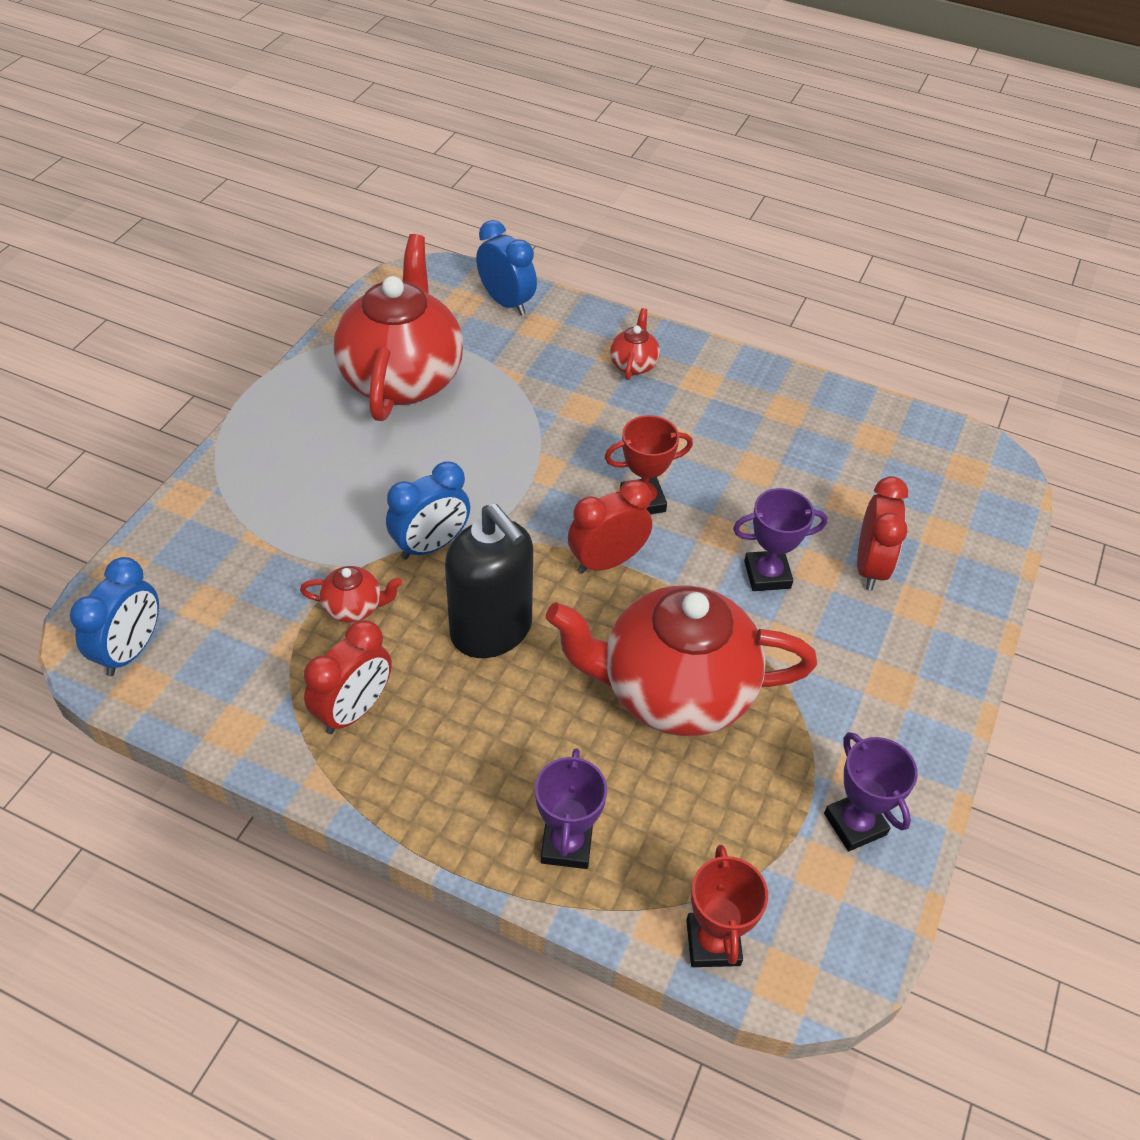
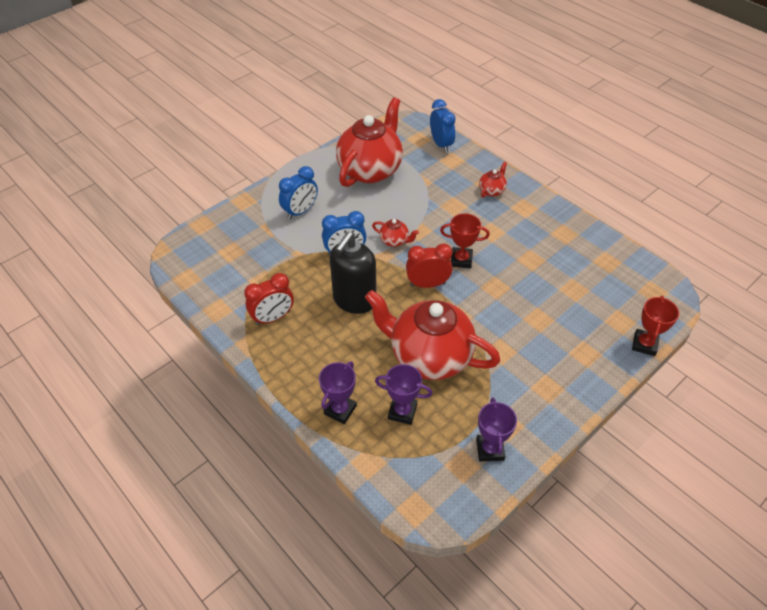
camera: 25 degrees right, 0 degrees up
(131, 650) = (190, 262): blue clock -> blue clock (300, 211)
(354, 607) = (295, 271): red teapot -> red teapot (394, 241)
(491, 630) = (354, 300): black soap dispenser -> black soap dispenser turned 45 degrees clockwise
(713, 942) = (387, 479): red trophy -> red trophy (644, 344)
(767, 574) = (508, 314): purple trophy -> purple trophy (402, 412)
(870, 567) = (567, 326): red clock -> none

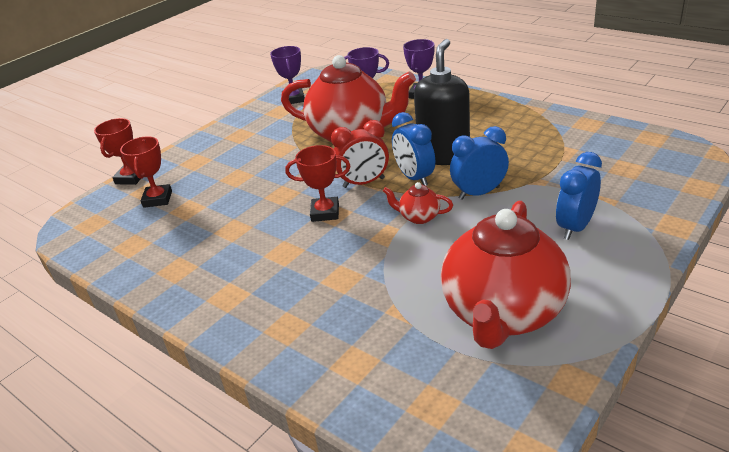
camera: 175 degrees right, 15 degrees down
(273, 318) = (523, 129): red clock -> none
(441, 144) = (382, 399): blue clock -> blue clock (414, 178)
(492, 190) = (279, 315): red teapot -> none
(605, 307) = (157, 199): none -> red trophy

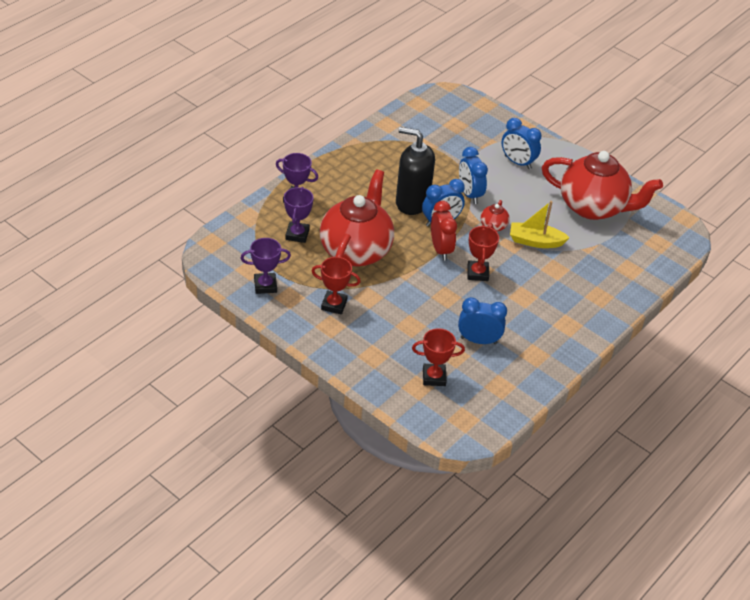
camera: 95 degrees left, 10 degrees up
(131, 178) = (390, 402): red trophy -> red trophy (334, 305)
(208, 223) = (478, 340): none -> blue clock
(398, 256) = (535, 241): none -> yellow boat

